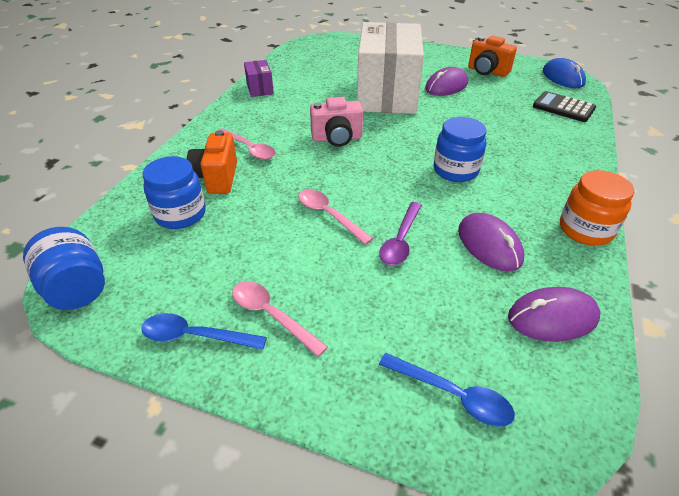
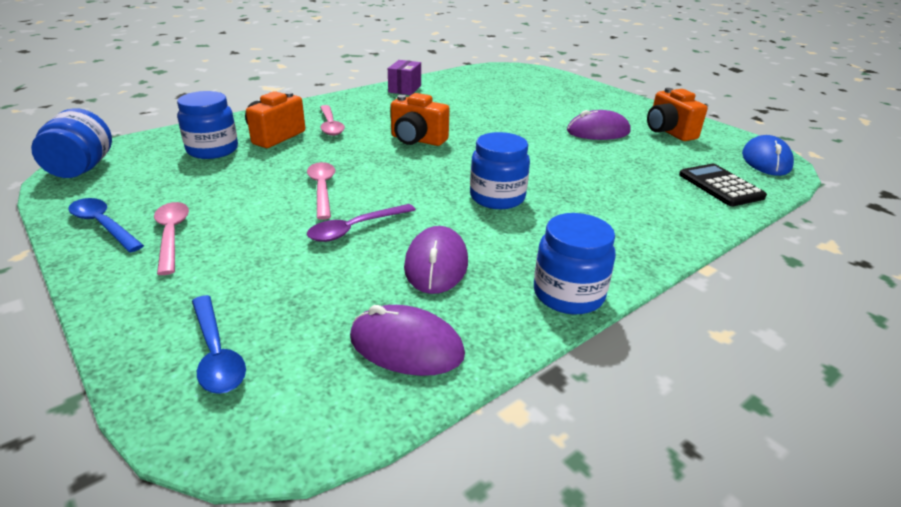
camera: 30 degrees right, 10 degrees down
(337, 139) = (417, 140): pink camera -> orange camera
(387, 94) = (520, 122): white box -> none
(585, 230) = (568, 294): orange jar -> blue jar

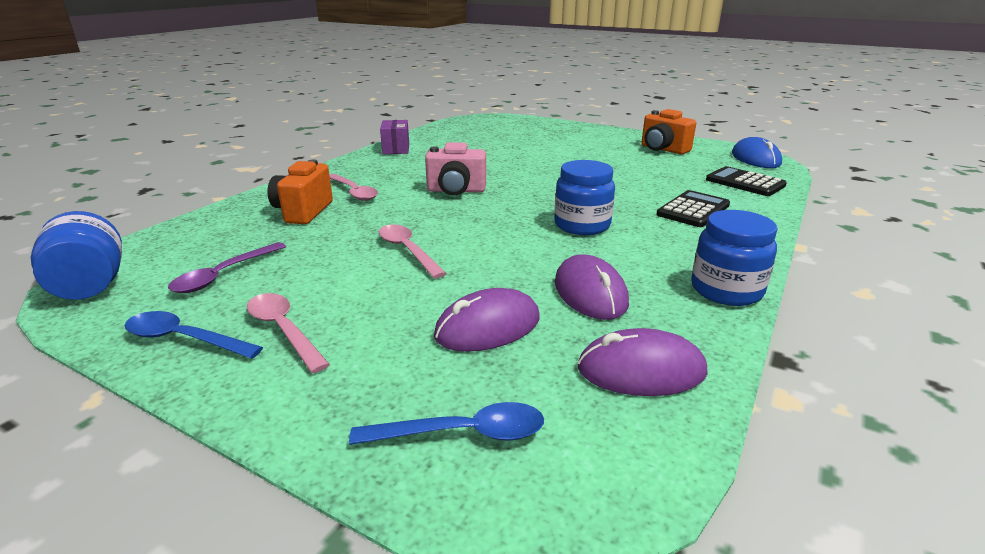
camera: 20 degrees left, 5 degrees down
(212, 150) = (244, 237): blue jar -> none
(216, 354) = (462, 433): blue spoon -> blue spoon turned 45 degrees counterclockwise
(355, 229) = (480, 279): purple spoon -> purple spoon (224, 275)
(417, 140) = (456, 191): orange camera -> pink camera
(598, 131) = (608, 158): purple mouse -> purple mouse (488, 327)
(627, 205) = (693, 210): none -> black calculator

